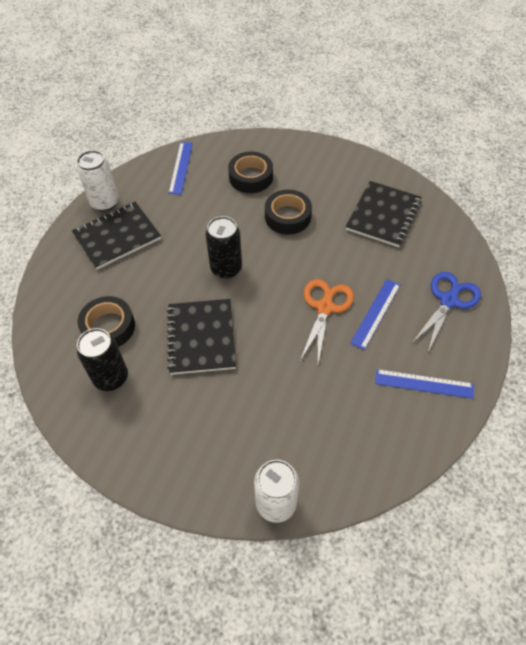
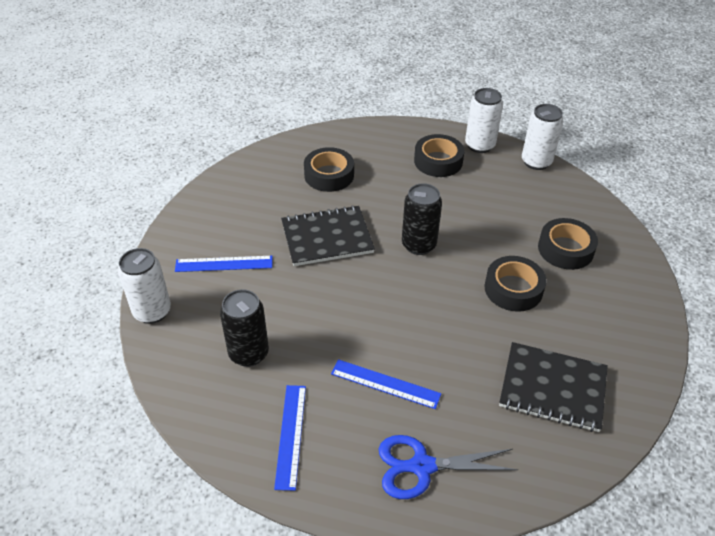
camera: 80 degrees right, 10 degrees down
(111, 378) = (275, 186): black can -> black can (249, 353)
(117, 236) = (438, 161): black notebook -> black tape
(141, 170) = (536, 162): none -> white can
(180, 167) = (554, 190): blue ruler -> blue ruler (224, 264)
(325, 307) = (383, 334): orange scissors -> none
(449, 301) = (422, 466): blue scissors -> blue scissors turned 150 degrees clockwise

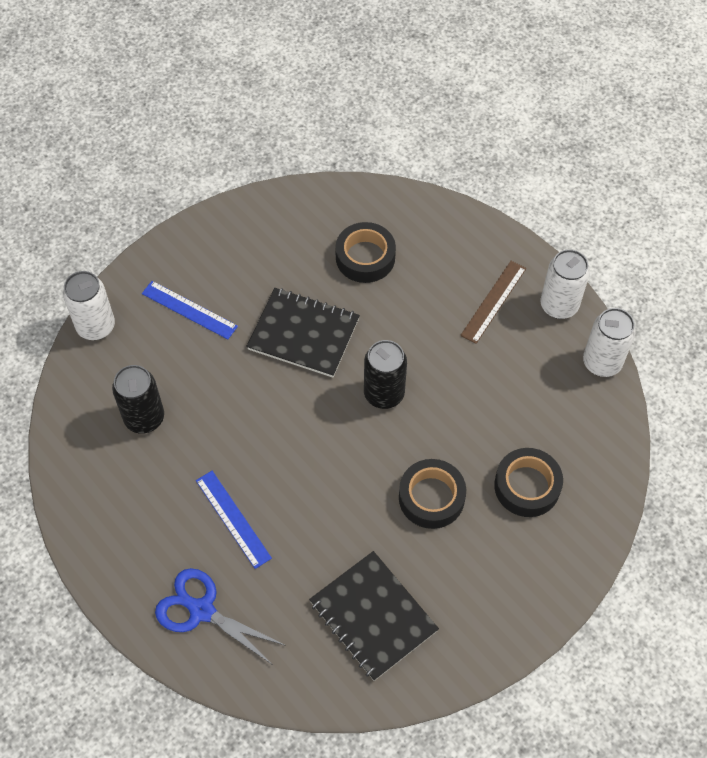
camera: 35 degrees right, 15 degrees up
(291, 435) = (122, 516): blue ruler -> none
(438, 161) = (494, 302): black tape -> brown ruler

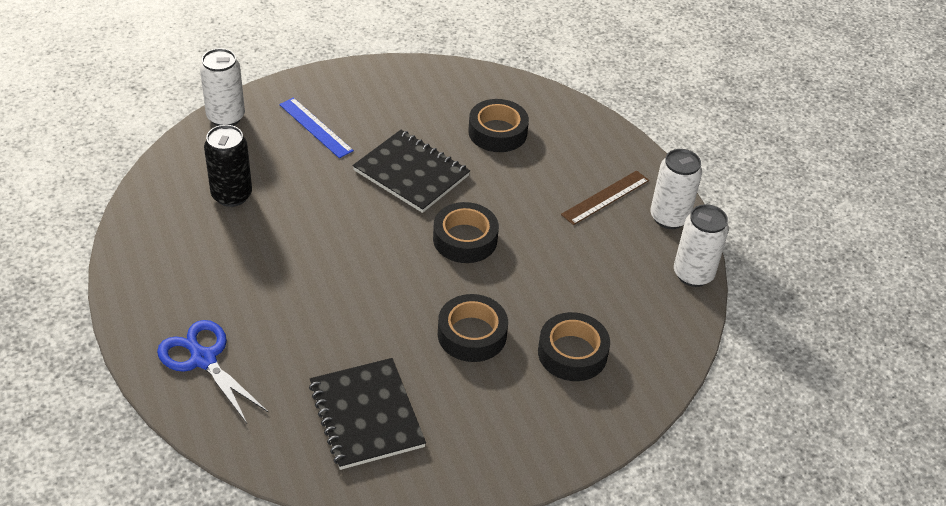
camera: 15 degrees right, 15 degrees down
(233, 519) = (271, 295): blue ruler -> none
(384, 394) = (465, 239): black can -> black tape

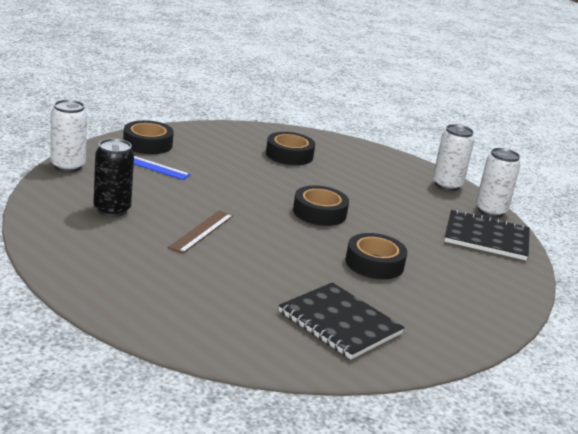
camera: 25 degrees left, 20 degrees down
(203, 359) = (174, 311): blue scissors -> none
(411, 173) = (246, 182): black notebook -> black notebook (486, 237)
(572, 353) = (454, 263): black tape -> black tape (147, 144)
(605, 197) = (396, 180): brown ruler -> brown ruler (202, 231)

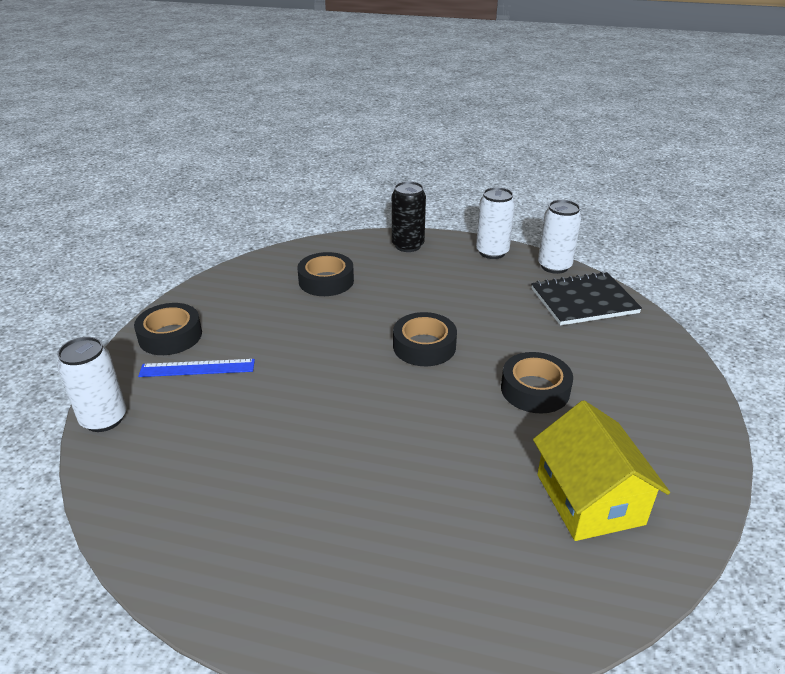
camera: 25 degrees left, 10 degrees up
(112, 210) = (214, 464): black can -> black can (408, 245)
(202, 231) = (339, 441): brown ruler -> none
(339, 323) = (589, 499): black notebook -> yellow house

